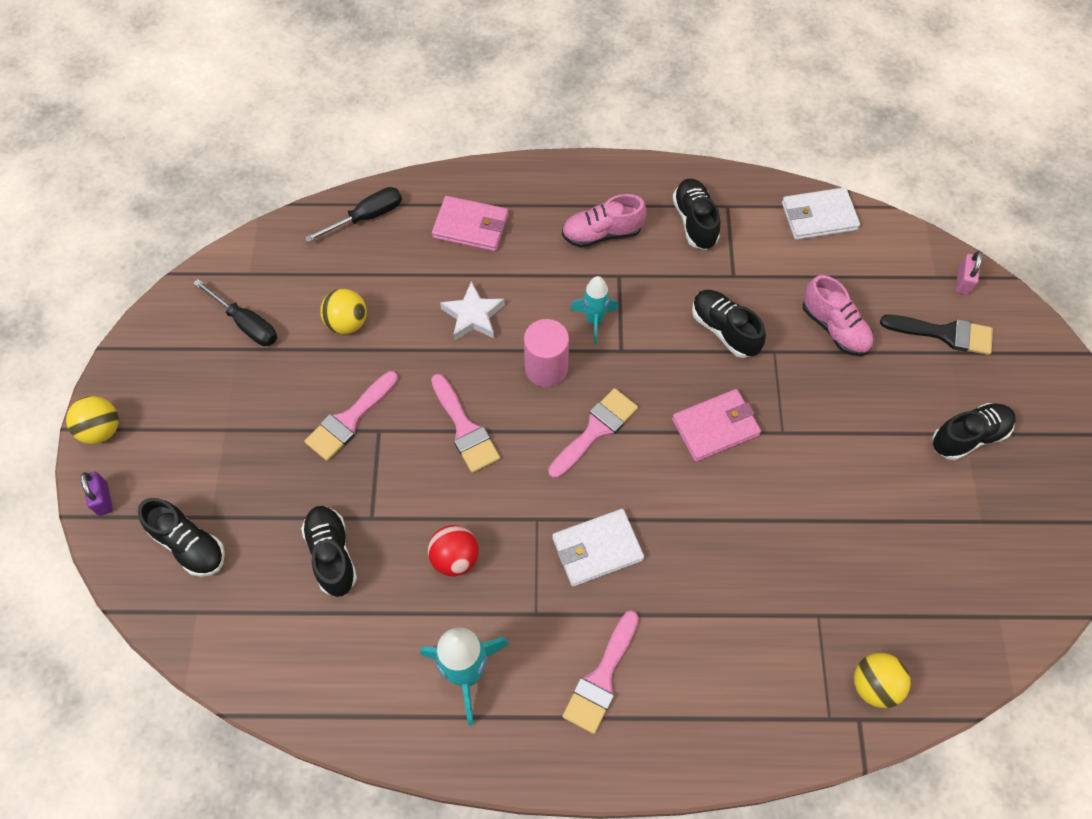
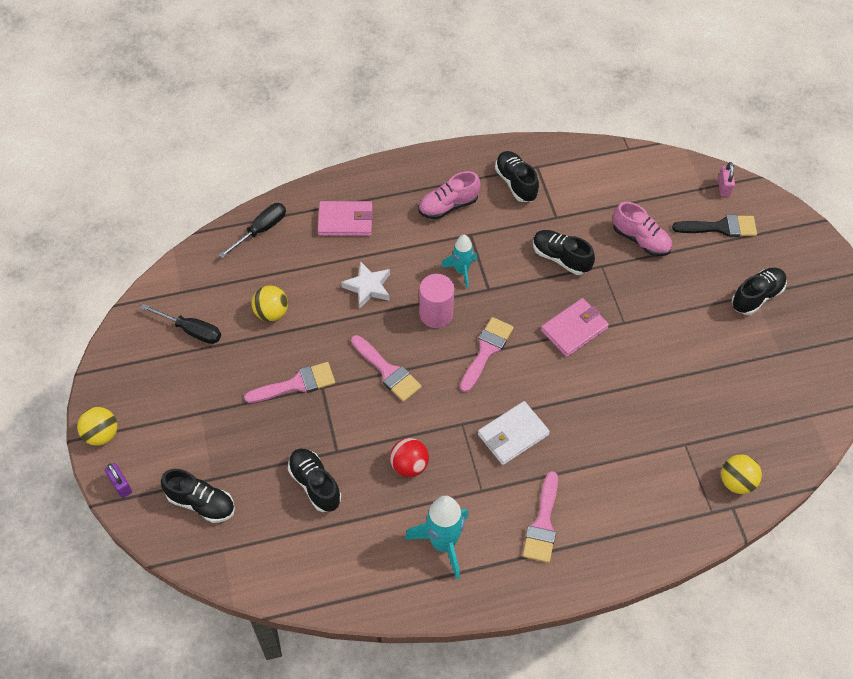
camera: 15 degrees left, 5 degrees down
(349, 420) = (296, 384): pink brush -> pink brush turned 135 degrees counterclockwise
(818, 216) = (607, 161): white wallet -> none

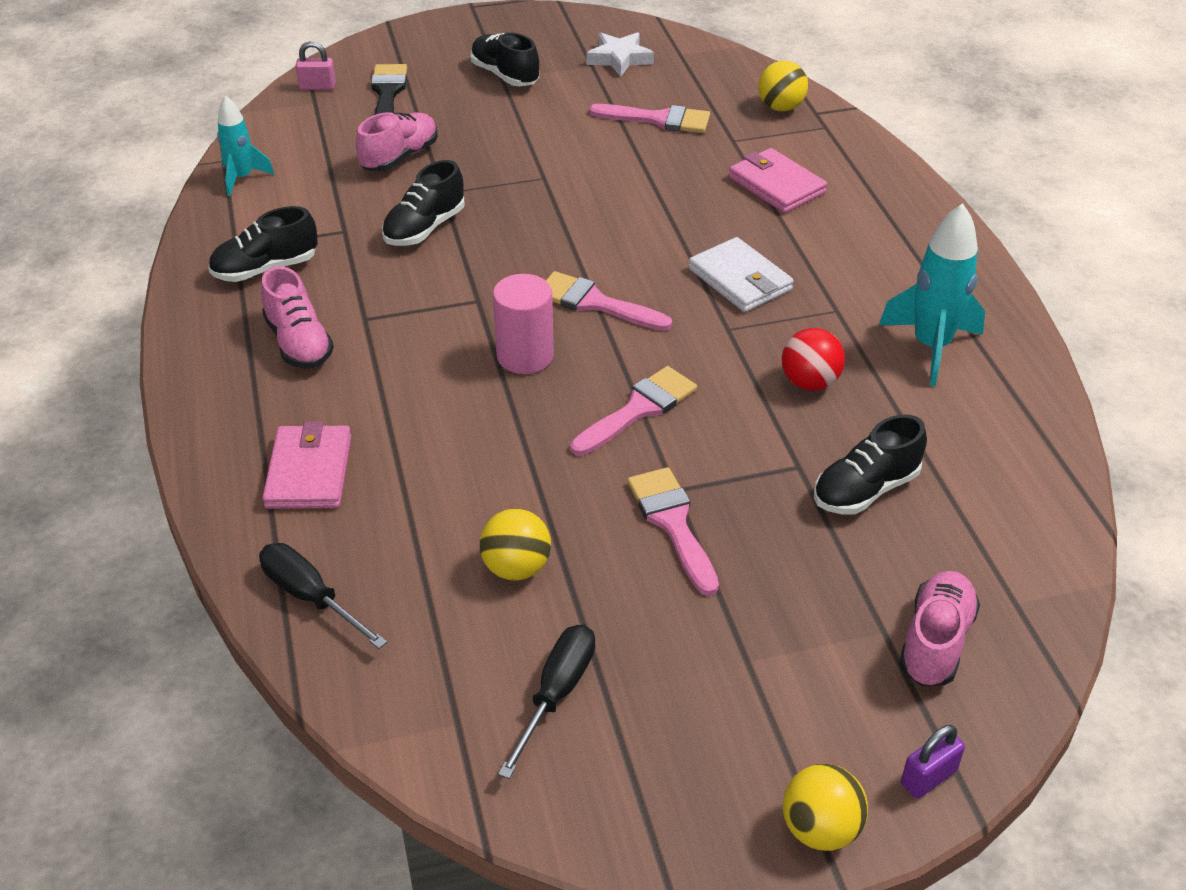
camera: 90 degrees left, 15 degrees down
(201, 503) = (935, 642): black shoe -> pink shoe
(368, 287) = (465, 437): white star -> white star (619, 59)
(461, 271) = (440, 328): turquoise rocket -> turquoise rocket (242, 178)
(542, 523) = (875, 256): pink brush -> pink brush (658, 119)
(574, 329) = (555, 220): pink wallet -> pink wallet (776, 185)

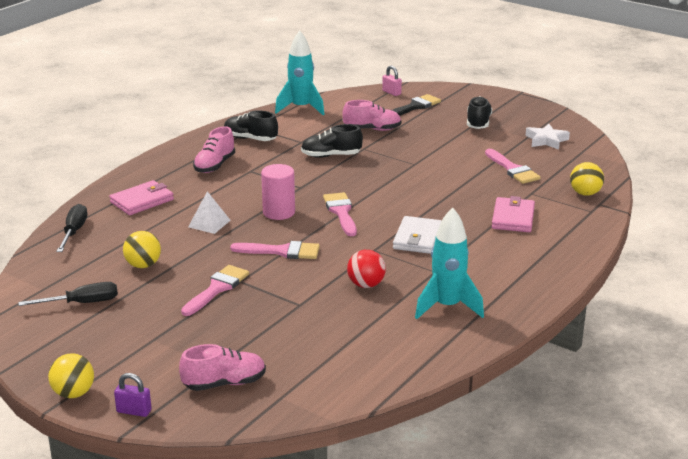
camera: 50 degrees right, 15 degrees down
(242, 178) = (301, 108): turquoise rocket -> turquoise rocket, size x1.60
(472, 437) = (209, 223): none -> white pyramid
(865, 490) = (307, 328): black shoe -> none

